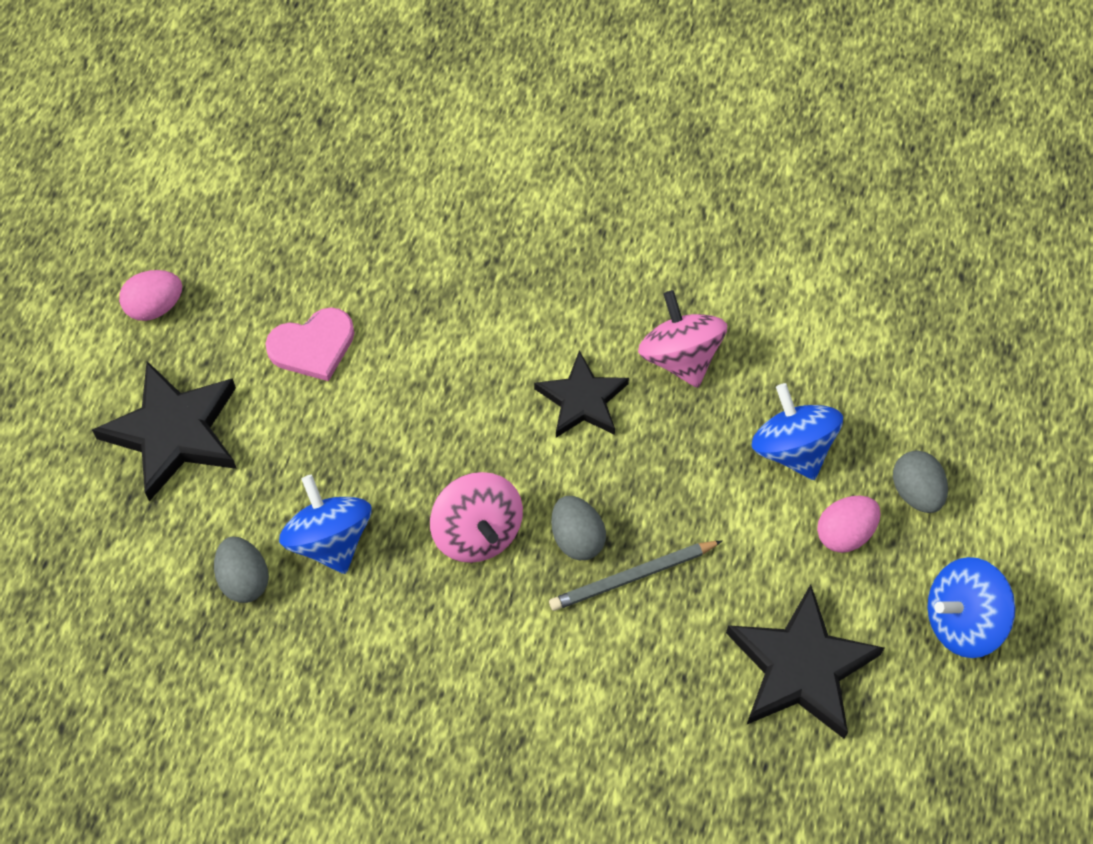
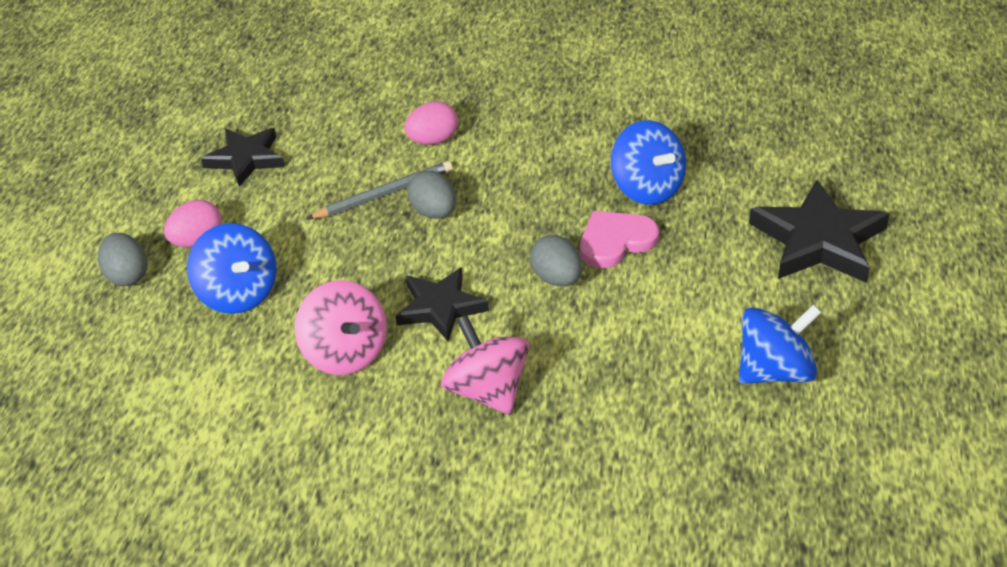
camera: 175 degrees right, 20 degrees down
(155, 306) = (892, 333): pink egg -> pink egg (433, 140)
(244, 579) = (709, 158): grey egg -> grey egg (556, 279)
(313, 346) = (717, 319): pink heart -> pink heart (615, 241)
(477, 532) = (521, 206): pink spinning top -> pink spinning top (487, 391)
(801, 668) = (246, 159): black star -> black star, size x0.65
(962, 621) = (107, 199): blue spinning top -> blue spinning top (775, 371)

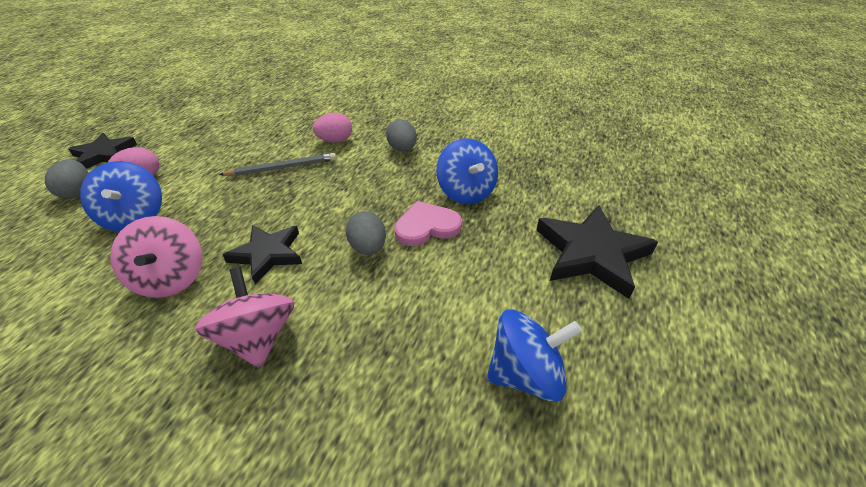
camera: 10 degrees right, 0 degrees up
(246, 159) = (214, 134): black star -> black star (104, 154)
(434, 212) = (307, 184): grey egg -> grey egg (402, 149)

